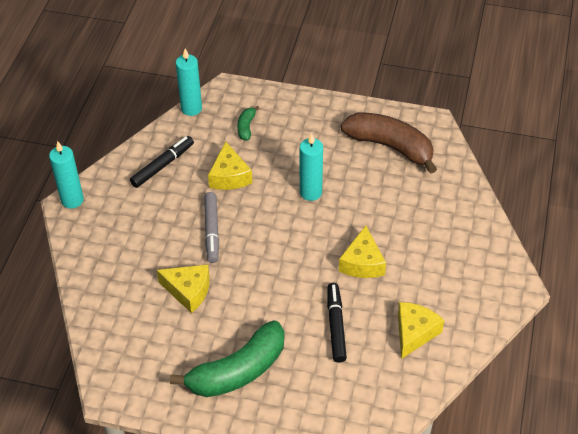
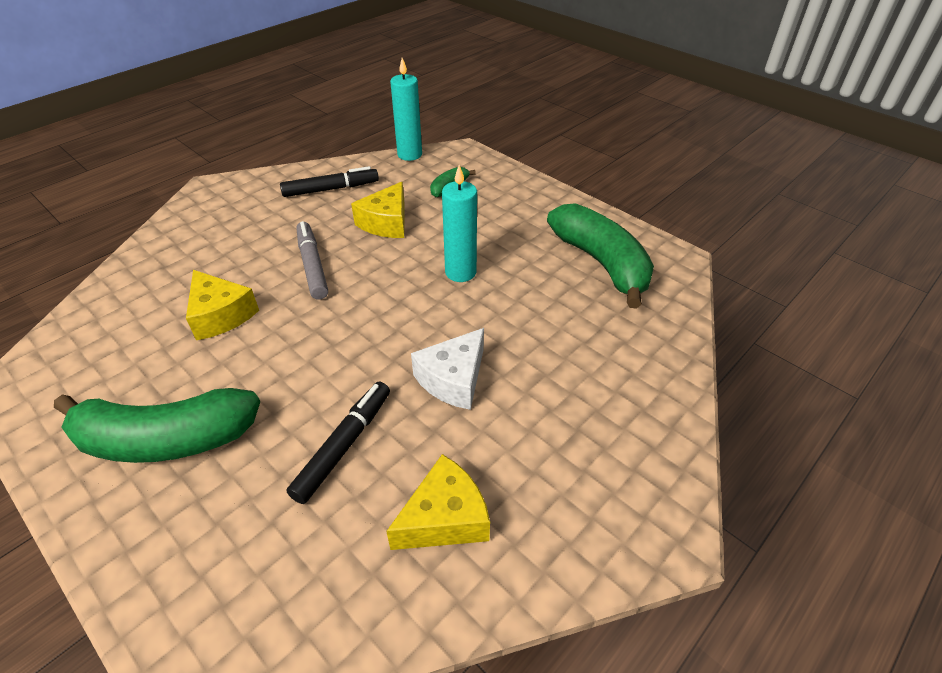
camera: 30 degrees right, 5 degrees down
(72, 200) = (217, 186): turquoise candle -> none
(211, 231) = (312, 265): grey marker -> grey marker turned 135 degrees clockwise
(362, 263) = (453, 379): yellow cheese -> white cheese
(390, 146) = (601, 263): brown banana -> green banana

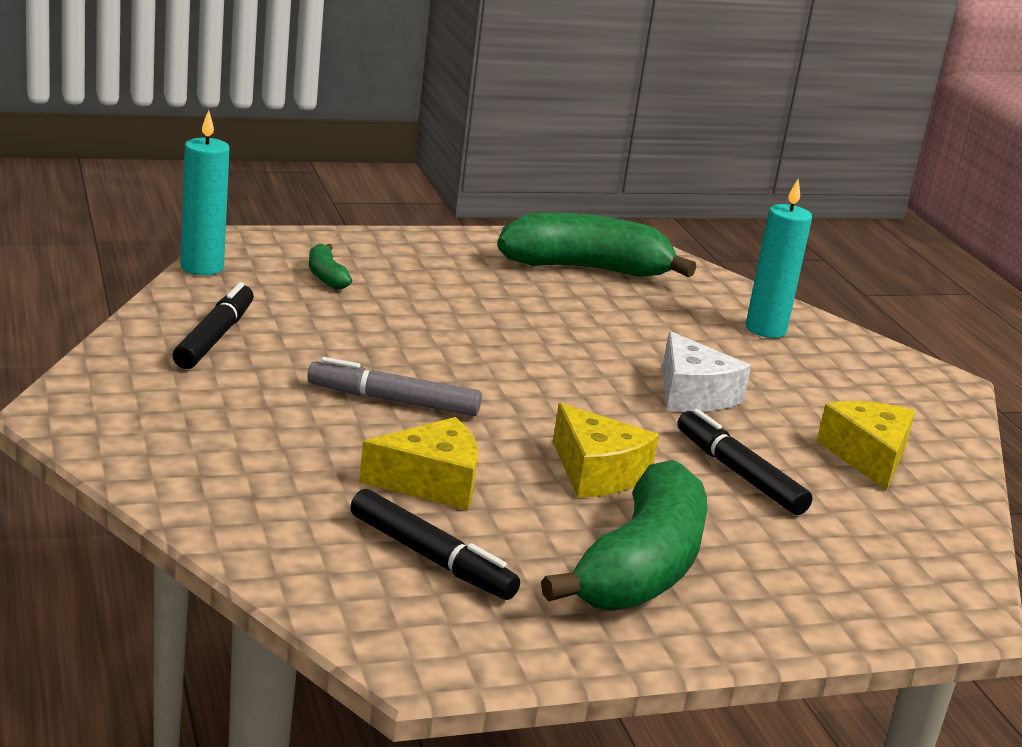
camera: 65 degrees left, 20 degrees down
(129, 347) = (431, 558): none -> black marker
(386, 222) = (356, 333): yellow cheese -> yellow cheese (597, 472)
(460, 272) = (518, 331): turquoise candle -> turquoise candle (765, 329)

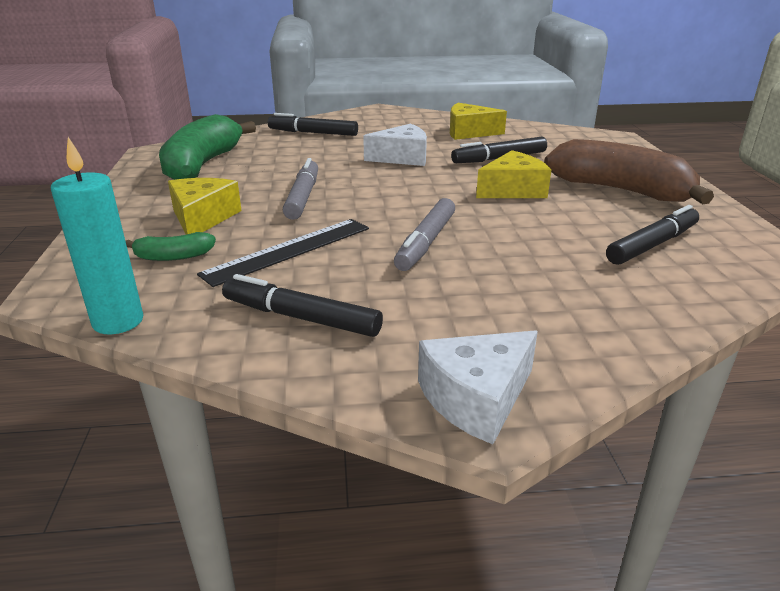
camera: 75 degrees left, 5 degrees up
(86, 410) = (476, 398): none -> white cheese
(353, 327) = (288, 250): none -> black ruler
(431, 482) = (550, 238): yellow cheese -> yellow cheese (202, 218)
(505, 330) = (303, 197): none -> grey marker
(640, 567) = (620, 190): green banana -> brown banana
(765, 329) = (313, 133): turquoise candle -> black marker

